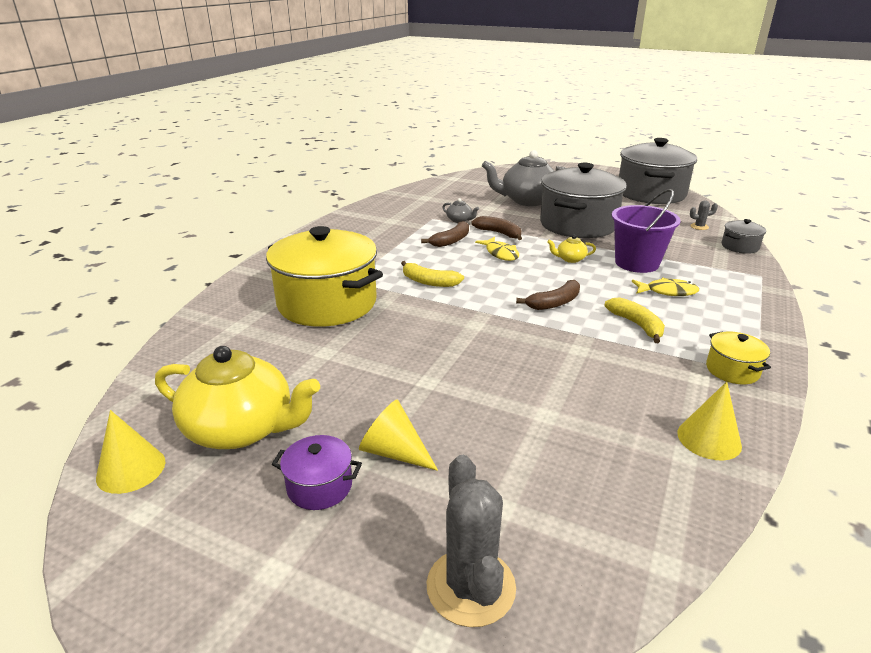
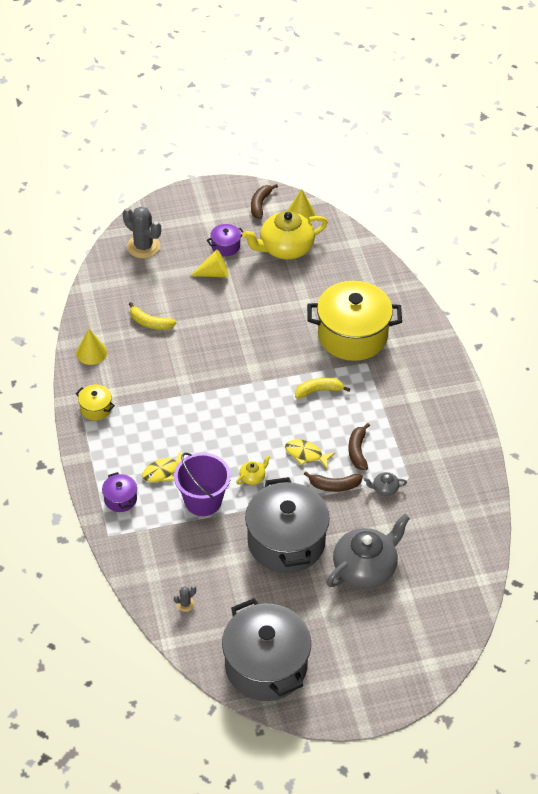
camera: 140 degrees right, 20 degrees up
(554, 303) = (225, 415): brown banana -> brown banana (260, 204)
(637, 325) = (164, 421): yellow banana -> yellow banana (150, 323)
(734, 291) = (120, 499): none -> purple pot
(740, 247) = (138, 580): grey pot -> none

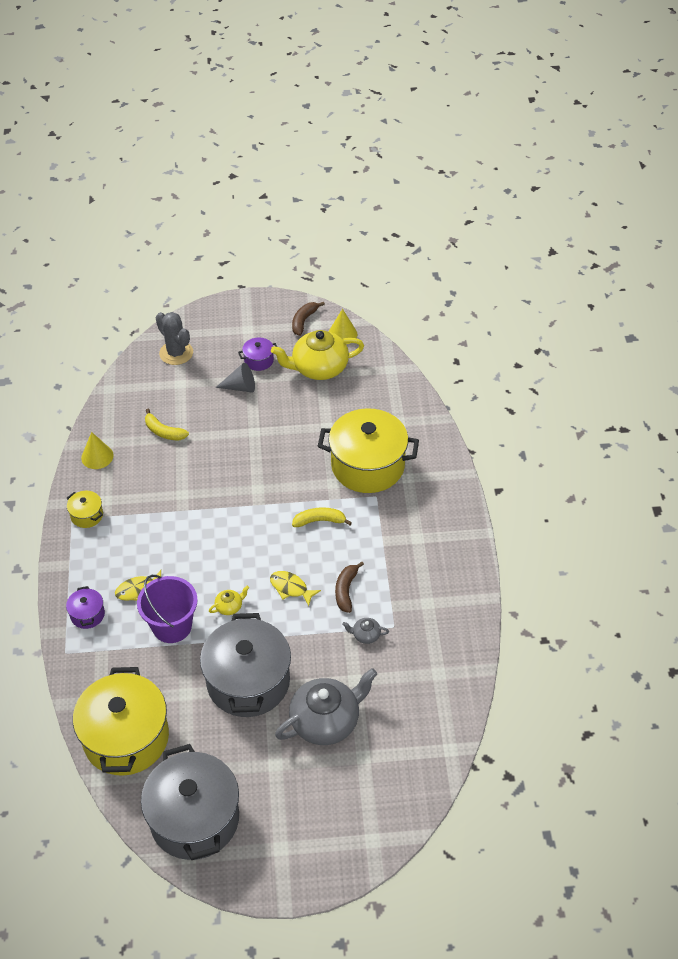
camera: 10 degrees right, 0 degrees up
(185, 604) = (126, 738): grey cactus -> yellow pot
(214, 273) = (240, 387): yellow cone -> grey cone
(334, 485) = (313, 625): brown banana -> none

